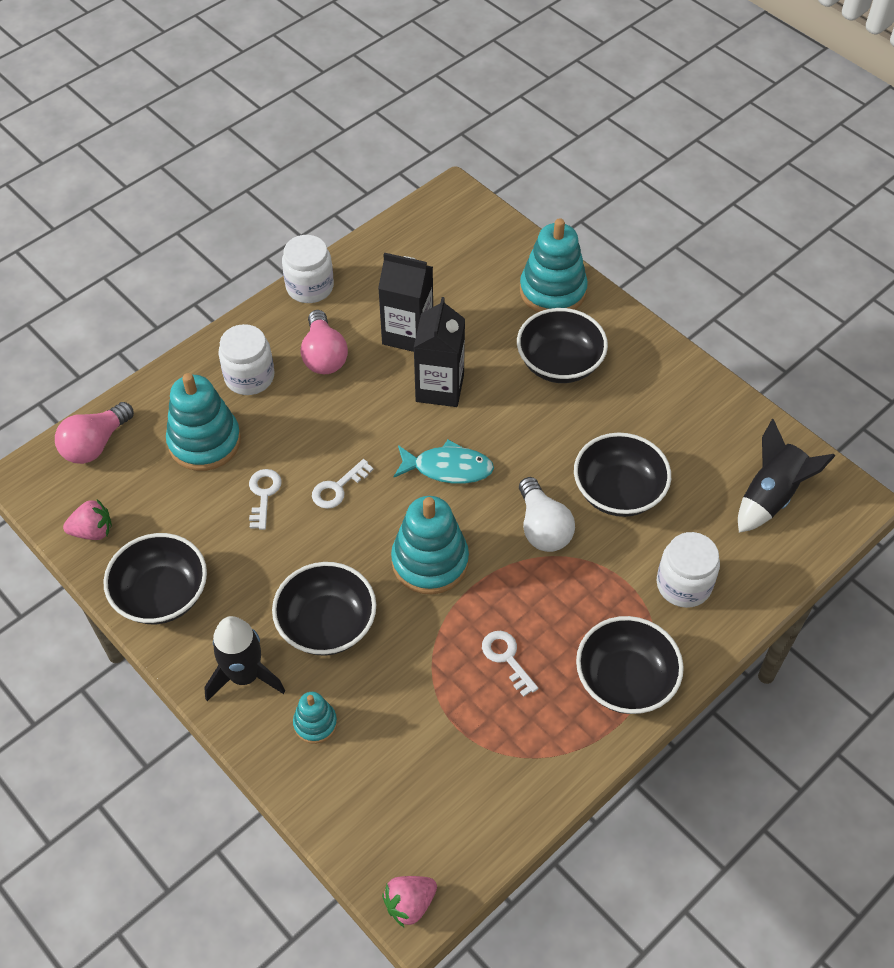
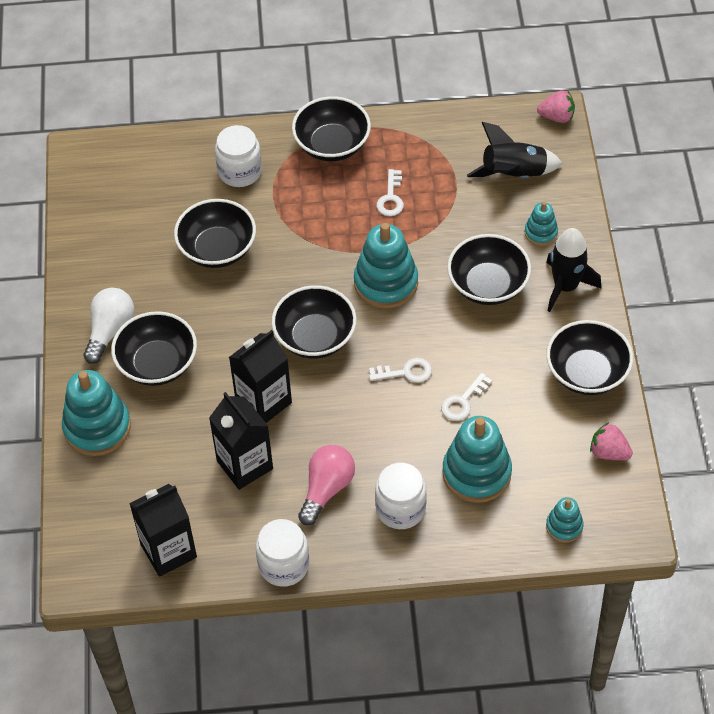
camera: 140 degrees left, 0 degrees up
(95, 444) = (564, 526): pink light bulb -> turquoise stacking toy
(407, 247) = (168, 551): none -> black carton
(448, 468) = (315, 337): turquoise fish -> black bowl
(542, 528) = (291, 258): white light bulb -> white light bulb (110, 331)
(771, 496) = (124, 186): black rocket -> black rocket (514, 174)

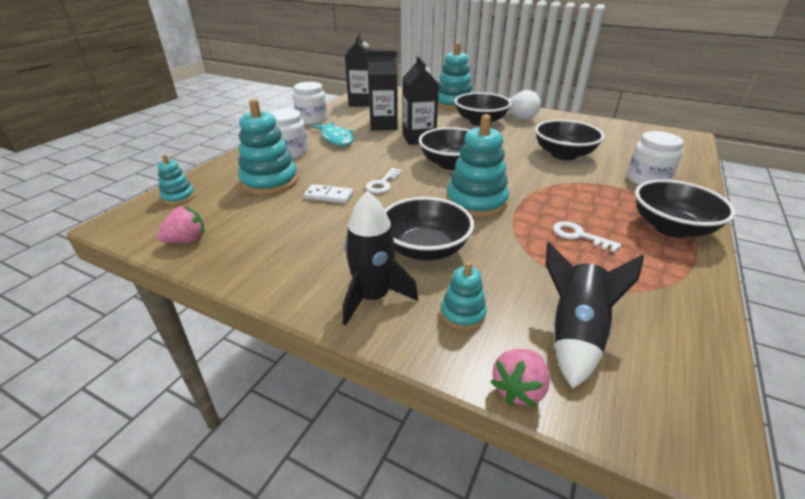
camera: 120 degrees right, 20 degrees down
(326, 489) = (336, 139): pink light bulb -> turquoise fish
(463, 401) = (329, 196): white key -> white domino
(557, 117) = (693, 446): pink strawberry -> pink strawberry (518, 389)
(587, 373) = (266, 263): black bowl -> none

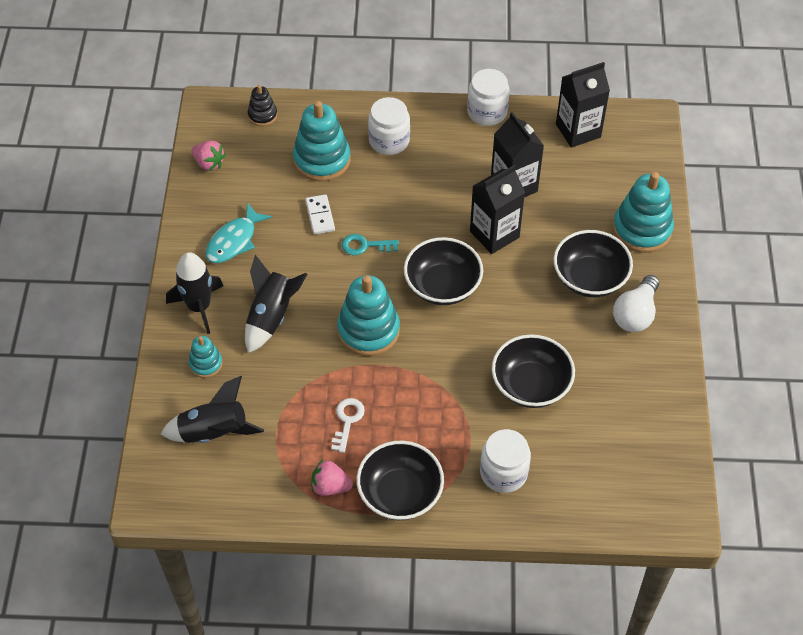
camera: 65 degrees right, 20 degrees up
(178, 197) = (262, 115): turquoise stacking toy -> black stacking toy
(336, 139) = (447, 161): turquoise fish -> turquoise fish (234, 241)
(383, 184) = (365, 245): white key -> turquoise key
(425, 249) = (272, 316): black bowl -> black rocket
(518, 389) = (153, 409): pink strawberry -> pink strawberry (330, 486)

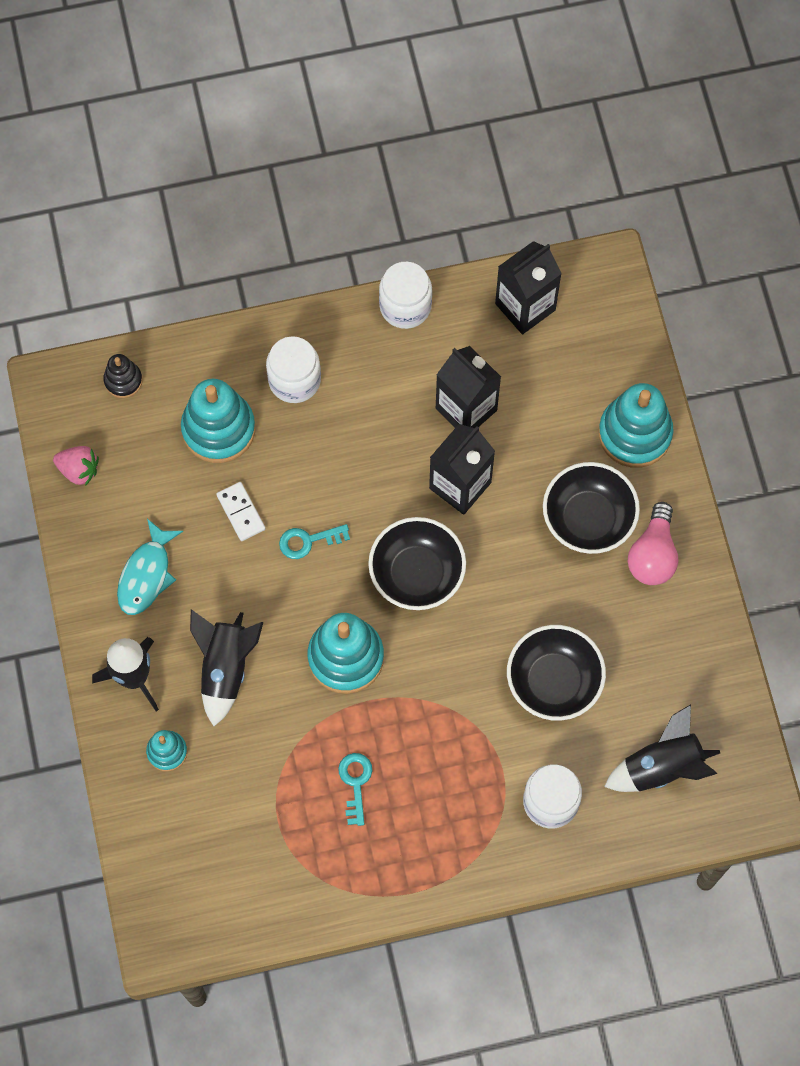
camera: 15 degrees left, 15 degrees up
(214, 432) = (206, 838): black rocket -> black rocket (661, 767)
(330, 486) = (360, 871): pink strawberry -> none
(347, 421) = (355, 783): white key -> turquoise key
(400, 493) = (441, 858): black bowl -> none
(635, 314) = (652, 554): white light bulb -> pink light bulb

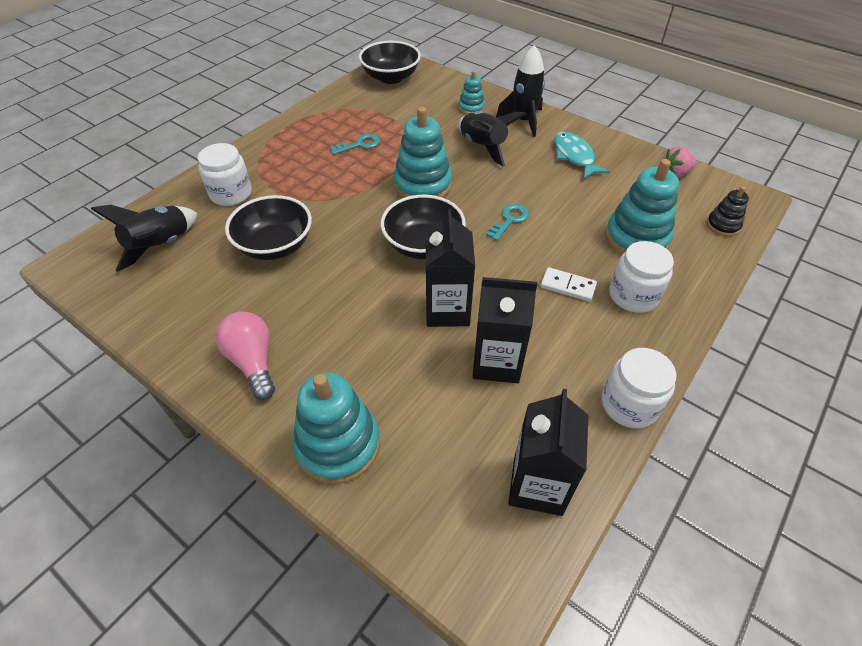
camera: 140 degrees right, 20 degrees down
(241, 512) = (565, 209): white domino -> white domino (568, 286)
(355, 783) = (359, 144): turquoise key -> turquoise key turned 75 degrees counterclockwise
(588, 519) = (328, 352): black bowl -> black bowl (391, 77)

